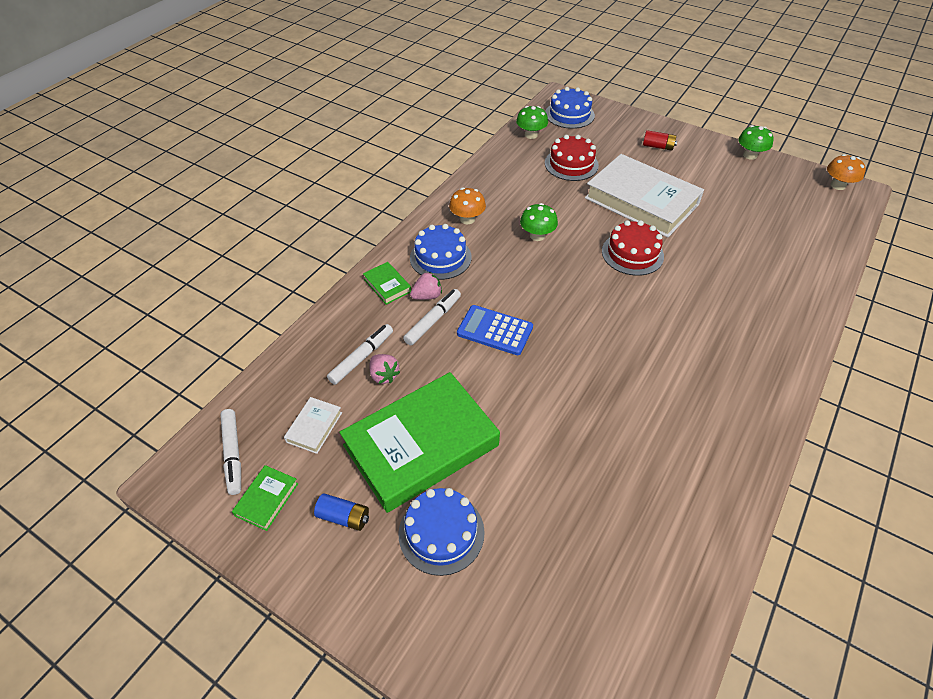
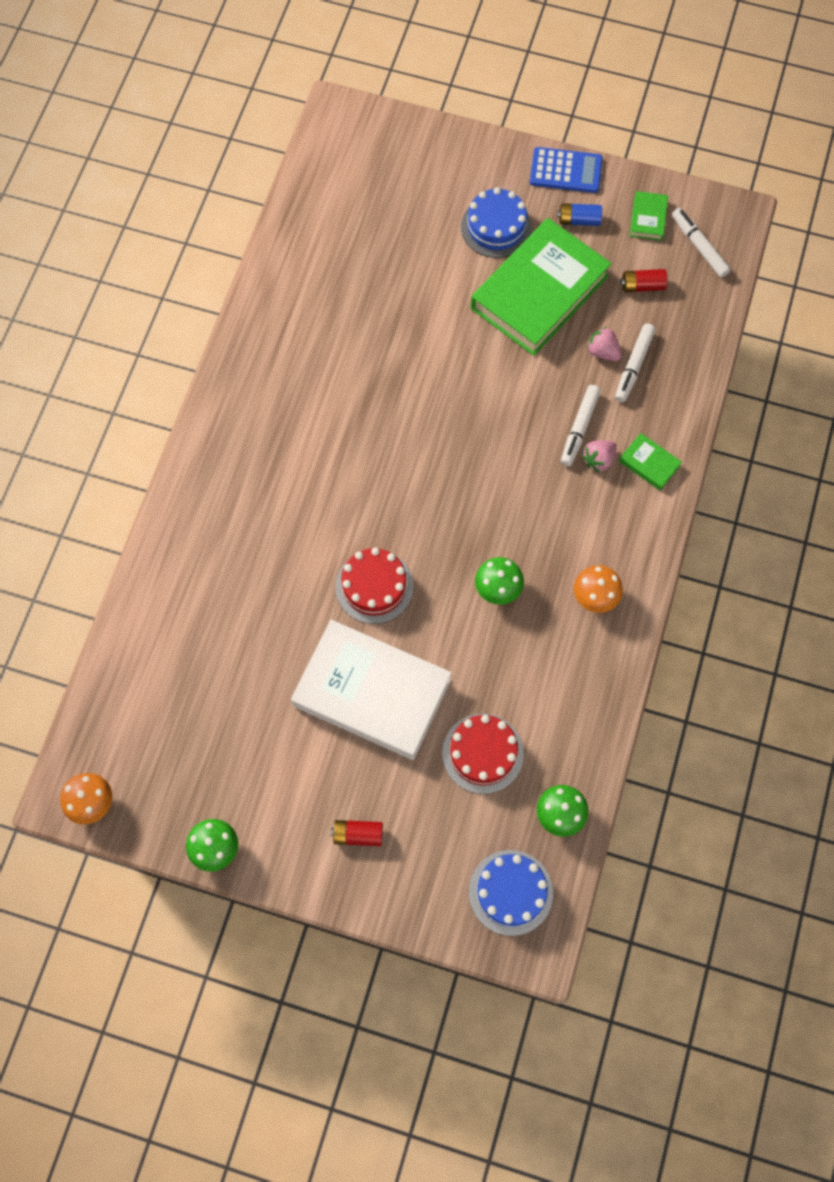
camera: 165 degrees right, 20 degrees up
(314, 427) = (642, 286): white book -> red battery
(440, 257) = (605, 521): blue cake -> none
(495, 330) = (509, 431): blue calculator -> blue calculator (565, 171)

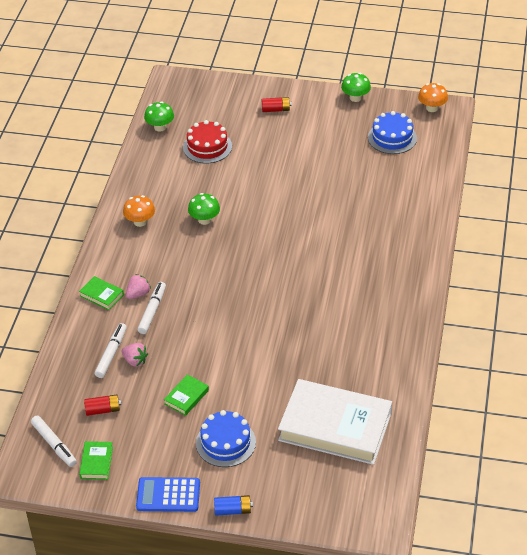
camera: 175 degrees right, 25 degrees down
(372, 693) = (278, 165): white book -> white book (335, 426)
(374, 586) = (286, 213): red cake -> none
(510, 892) = (186, 97): blue cake -> blue cake (392, 138)
(539, 292) = (186, 397): green book -> green book, size x0.41
(579, 220) = (156, 455): blue battery -> blue battery (233, 510)

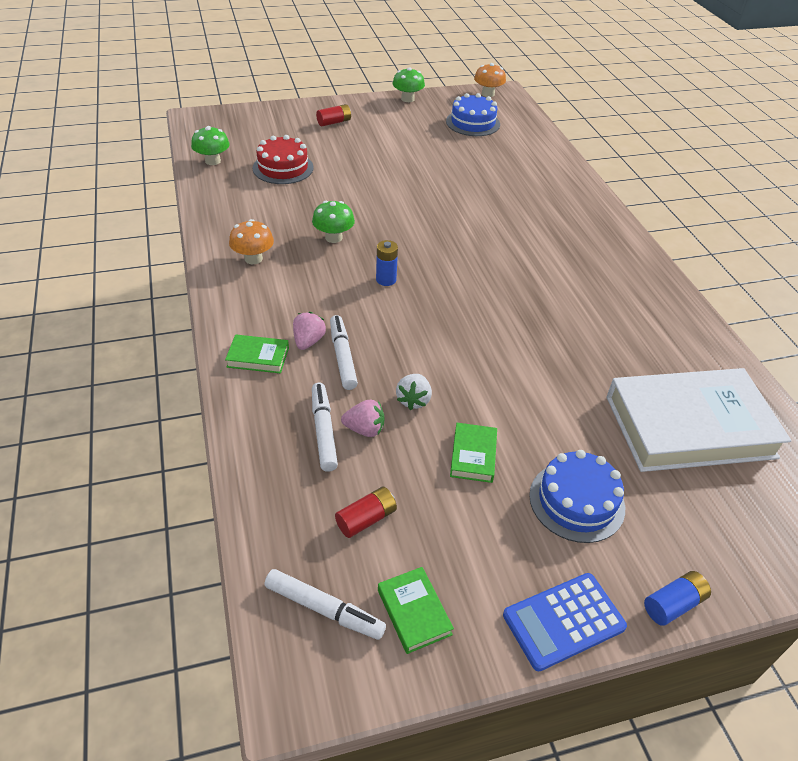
camera: 30 degrees left, 0 degrees up
(176, 353) = (413, 400): none -> white strawberry
(217, 264) = (386, 280): none -> blue battery

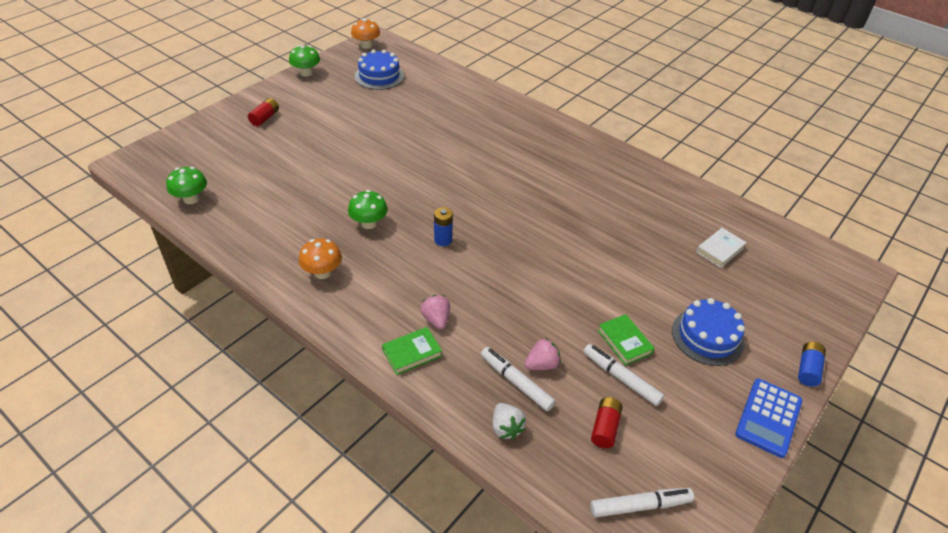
camera: 35 degrees left, 0 degrees up
(283, 168) = (263, 179): red cake -> none
(342, 357) = (473, 318): white marker -> white marker (621, 378)
(413, 400) = (551, 324): white strawberry -> white strawberry (506, 428)
(414, 612) = (690, 470): green book -> none
(689, 426) = (719, 250): white book -> white book, size x0.41

